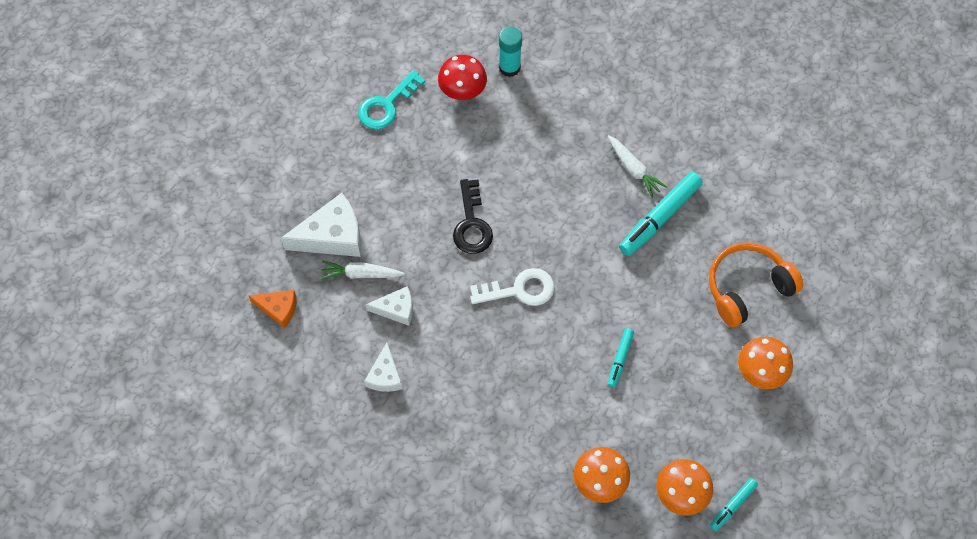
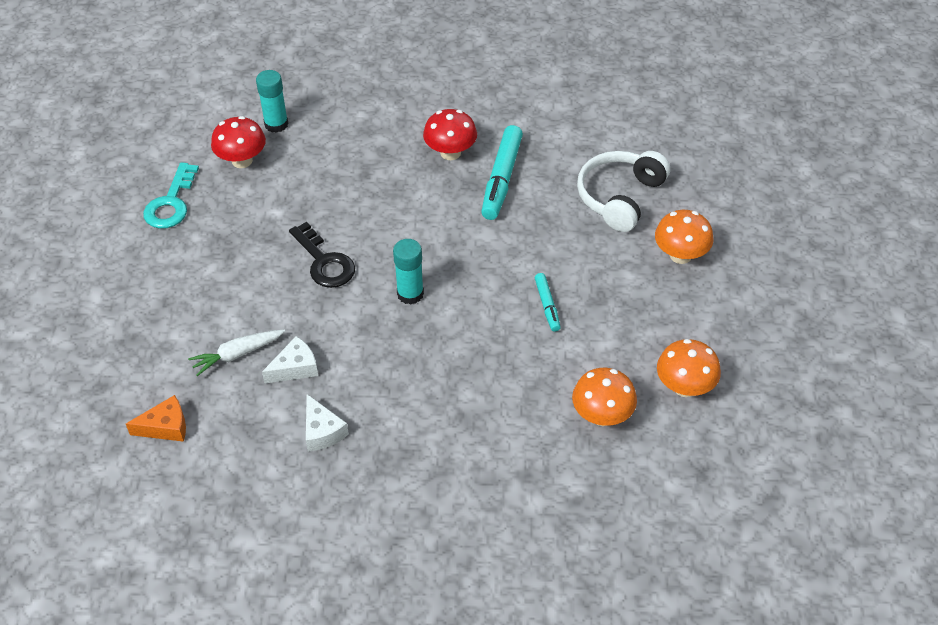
camera: 30 degrees left, 15 degrees down
(332, 236) = (184, 336): white cheese -> none
(520, 290) = (410, 294): white key -> turquoise glue stick
(633, 169) = (450, 153): white carrot -> red mushroom
(733, 505) = (738, 373): turquoise marker -> none
(747, 288) = (619, 197): orange headphones -> white headphones

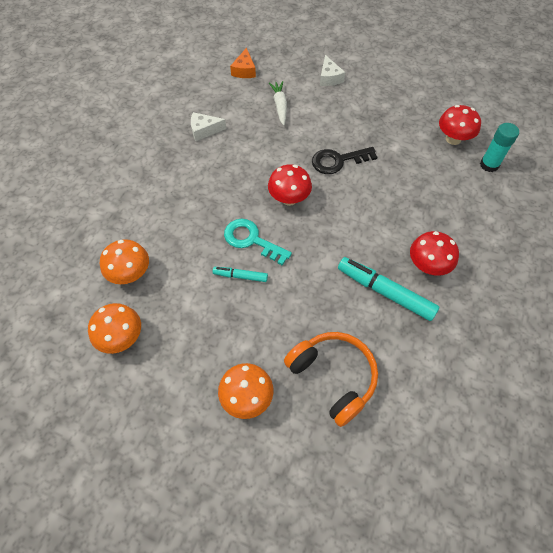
camera: 110 degrees right, 10 degrees up
(171, 203) = (420, 98): turquoise key -> turquoise key (251, 240)
(295, 368) = (256, 128): white cheese -> white cheese (329, 78)
(410, 294) = (289, 198): turquoise glue stick -> red mushroom
(619, 197) = (333, 377): white headphones -> orange headphones

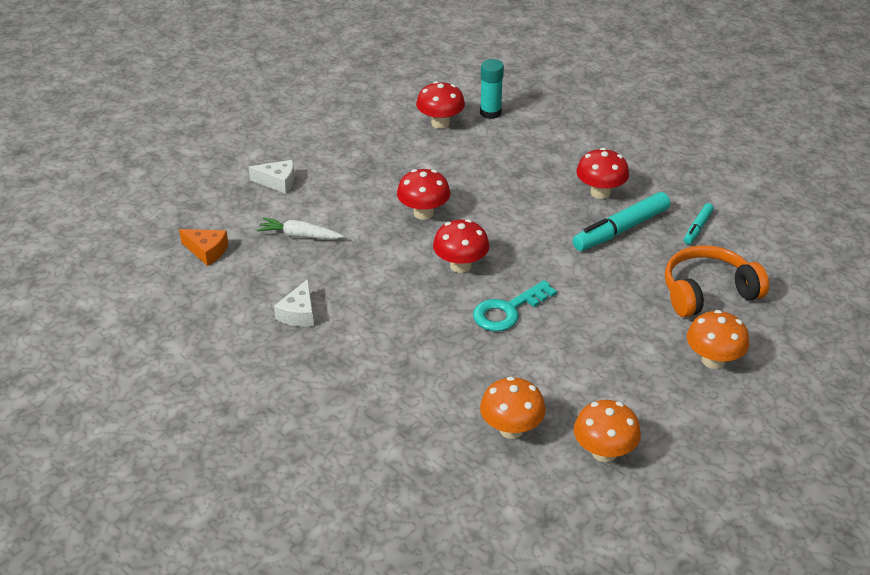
camera: 70 degrees left, 20 degrees down
(240, 276) = (556, 331): turquoise marker -> turquoise marker (698, 228)
(338, 161) = (423, 213): black key -> red mushroom

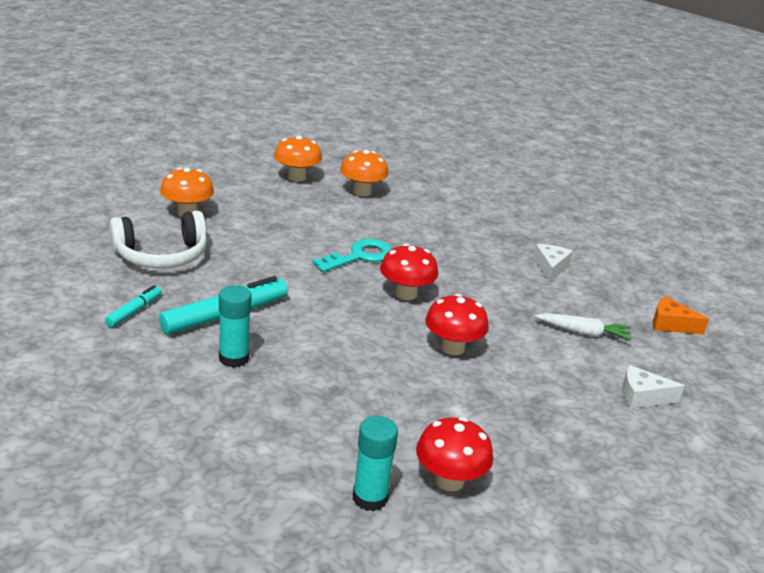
camera: 175 degrees right, 10 degrees down
(600, 192) = (234, 358): red mushroom -> turquoise glue stick
(707, 292) = (161, 256): orange headphones -> white headphones

